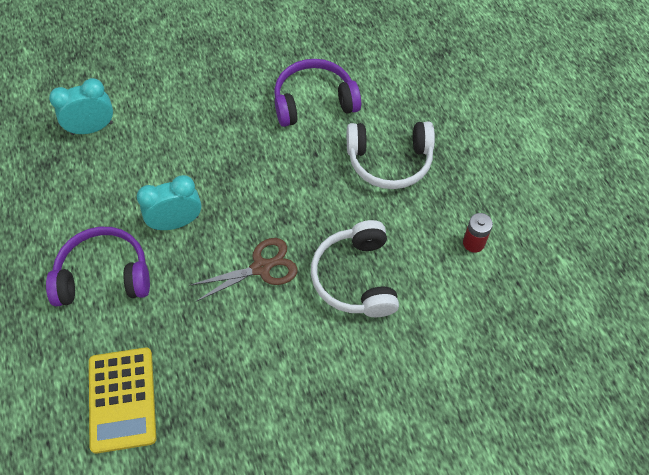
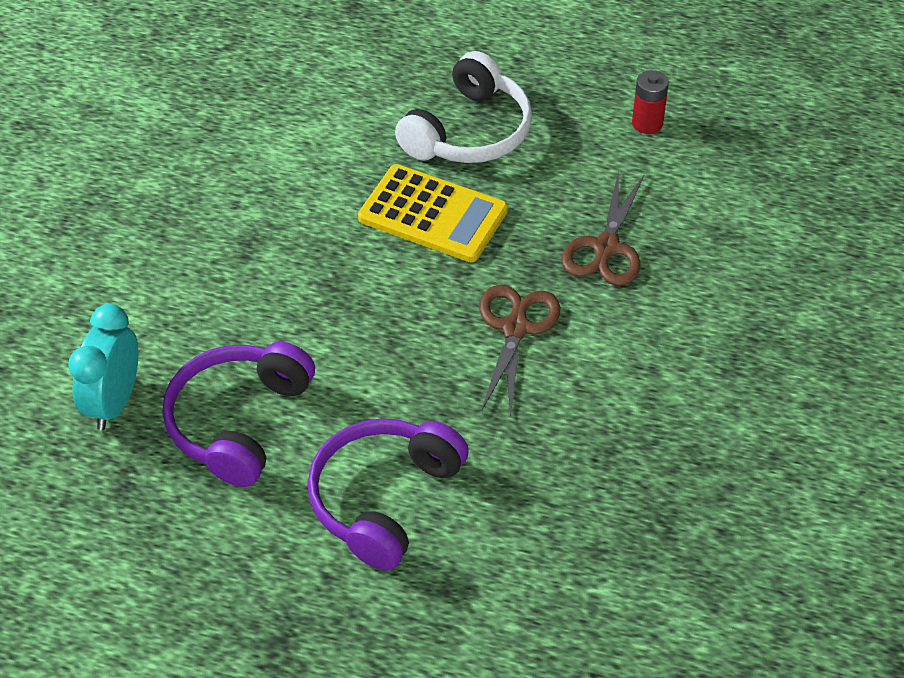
camera: 55 degrees left, 10 degrees down
(122, 399) = (592, 561): yellow calculator -> yellow calculator (433, 214)
(176, 222) = (368, 381): turquoise clock -> none
(314, 101) = (309, 152): purple headphones -> purple headphones (238, 422)
(356, 278) = (606, 248): white headphones -> brown scissors

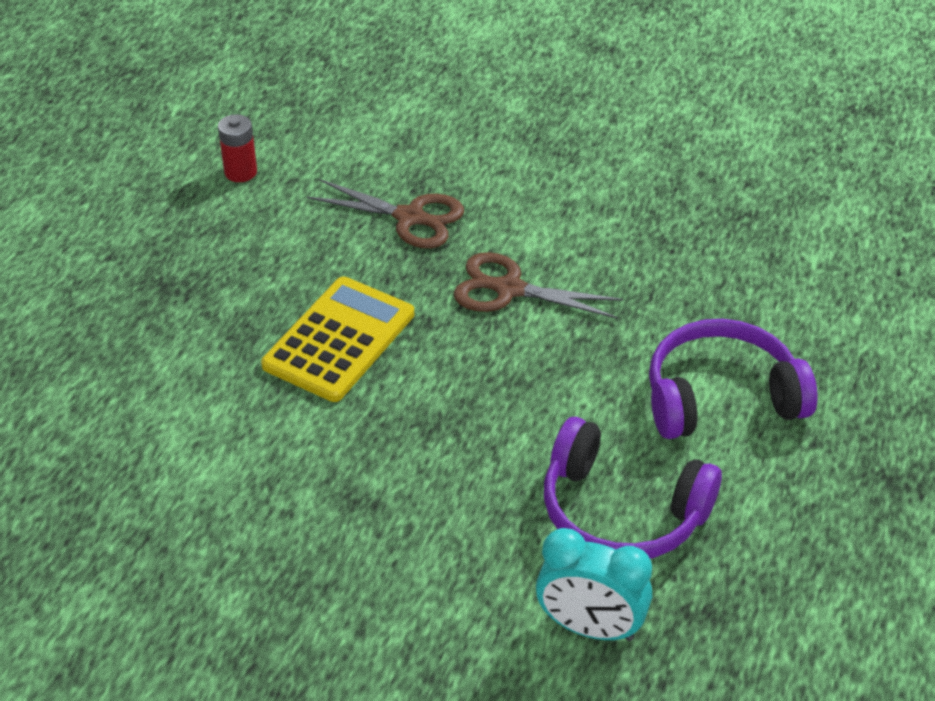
camera: 85 degrees left, 5 degrees down
(384, 499) = (721, 397): purple headphones -> purple headphones turned 135 degrees clockwise
(469, 132) = (216, 303): white headphones -> none

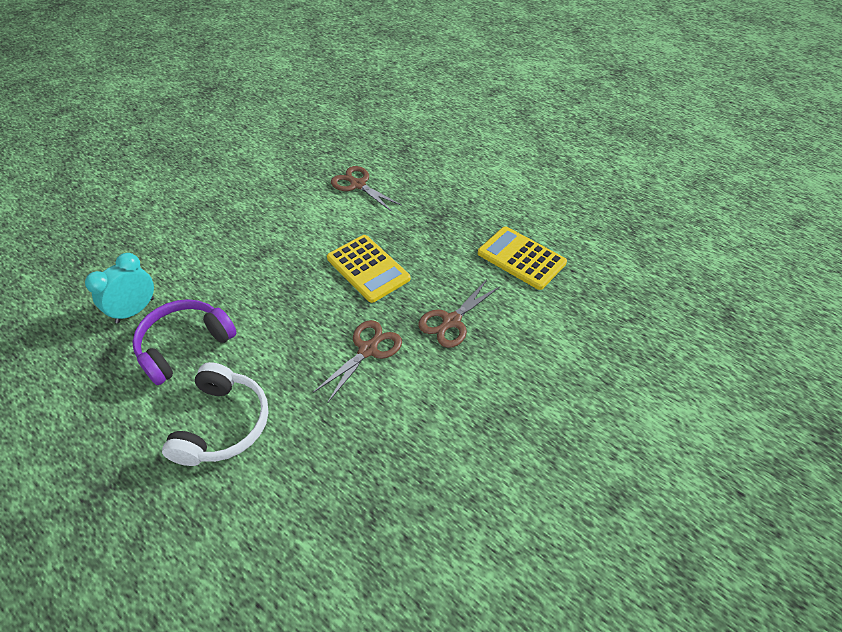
camera: 110 degrees right, 5 degrees up
(102, 428) = (358, 185): none -> brown scissors
(240, 172) = (521, 258): red battery -> yellow calculator
(721, 397) = (223, 424): purple headphones -> white headphones

